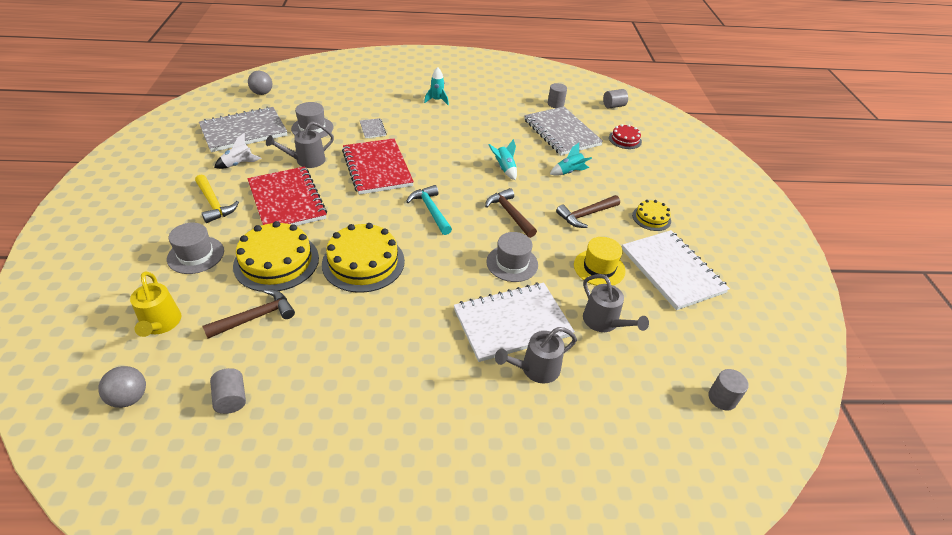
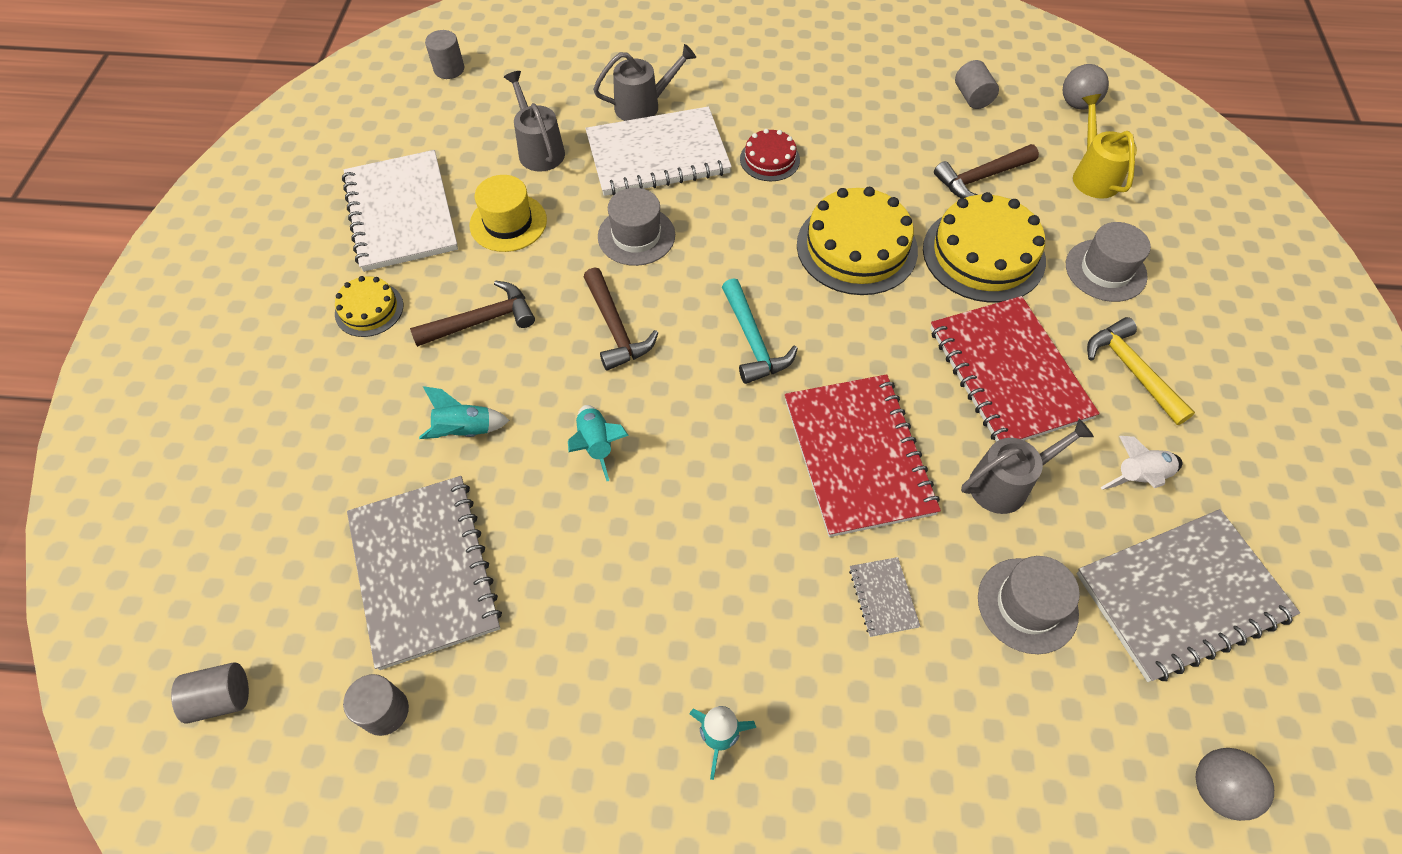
camera: 170 degrees left, 15 degrees up
(625, 139) = (282, 539): red cake -> red cake (769, 159)

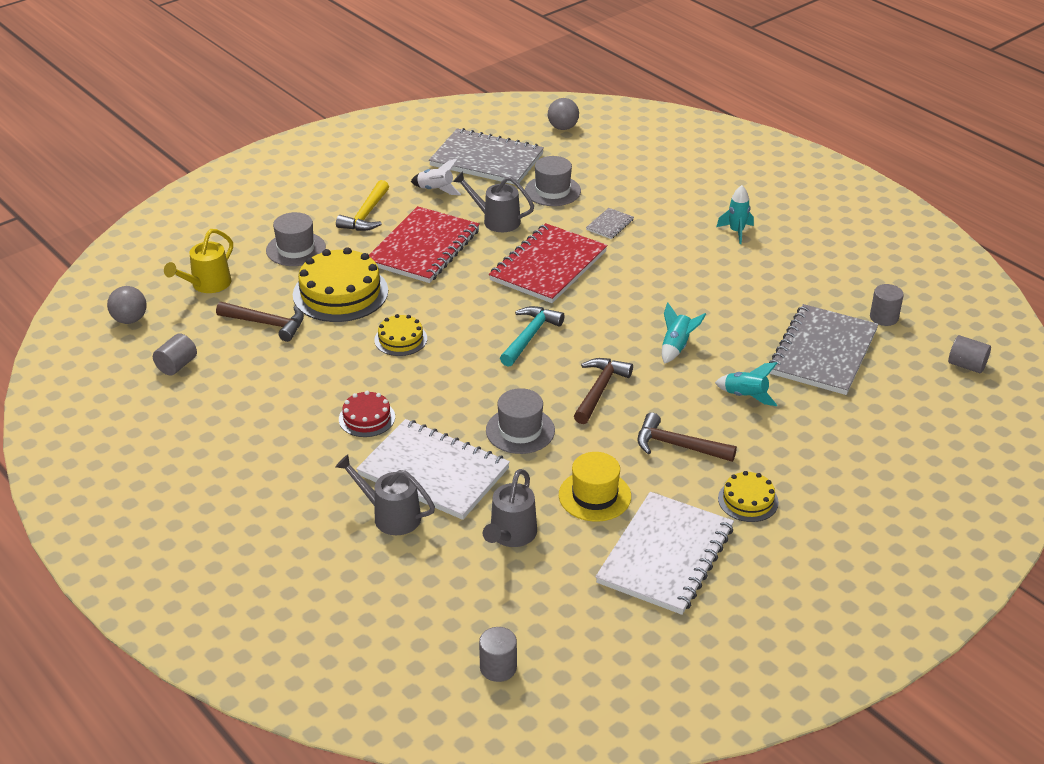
camera: 135 degrees left, 20 degrees down
(856, 247) = (400, 339): yellow cake -> yellow cake, size x0.53

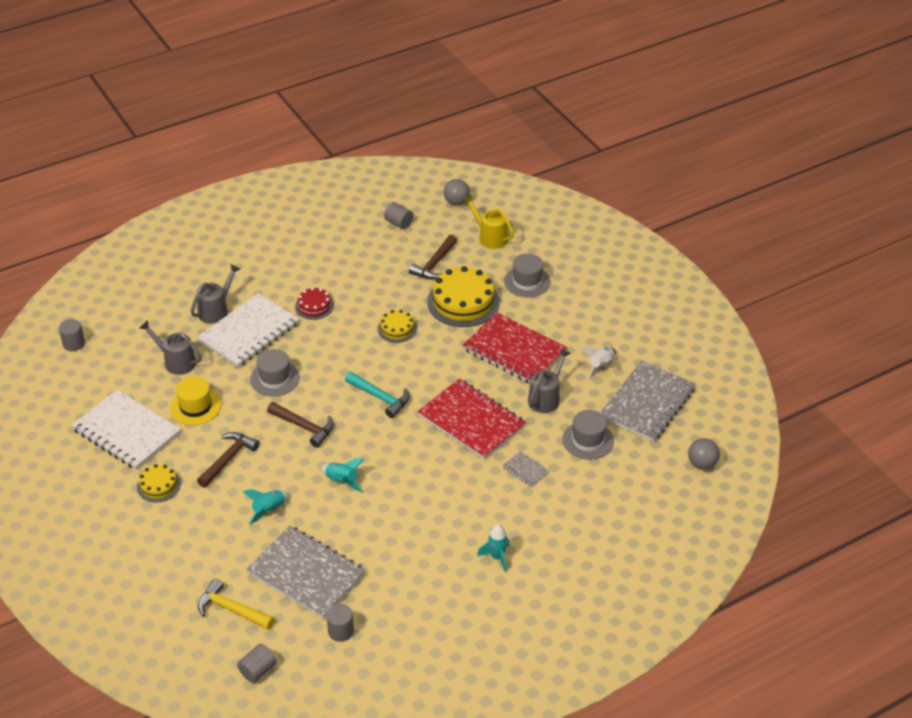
camera: 100 degrees right, 5 degrees up
(366, 215) = (569, 322): yellow hammer -> yellow hammer (232, 609)

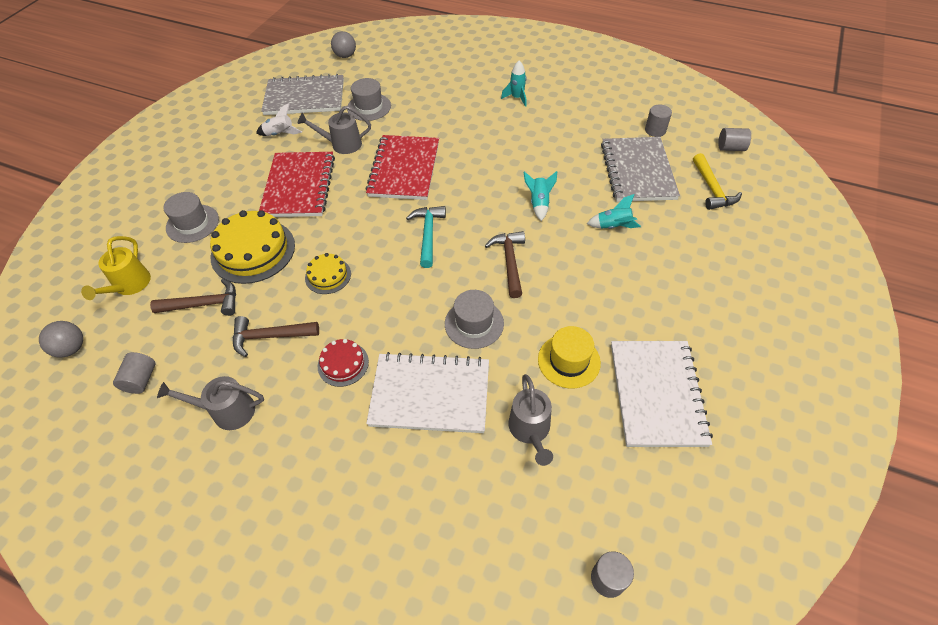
camera: 125 degrees left, 10 degrees up
(158, 485) = (677, 316): yellow cake -> none
(216, 310) = (420, 457): grey watering can -> grey watering can (227, 411)
(228, 459) = (597, 288): brown hammer -> brown hammer (270, 336)
(525, 470) = (427, 121): grey notebook -> none

